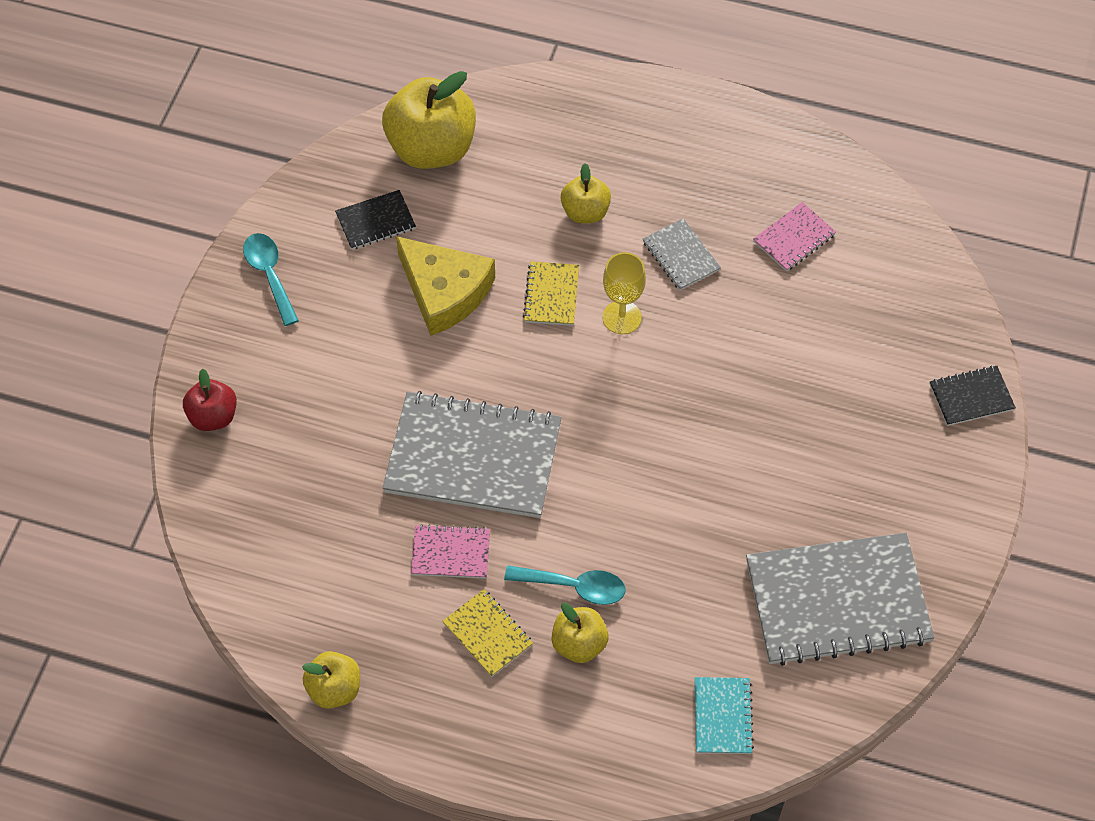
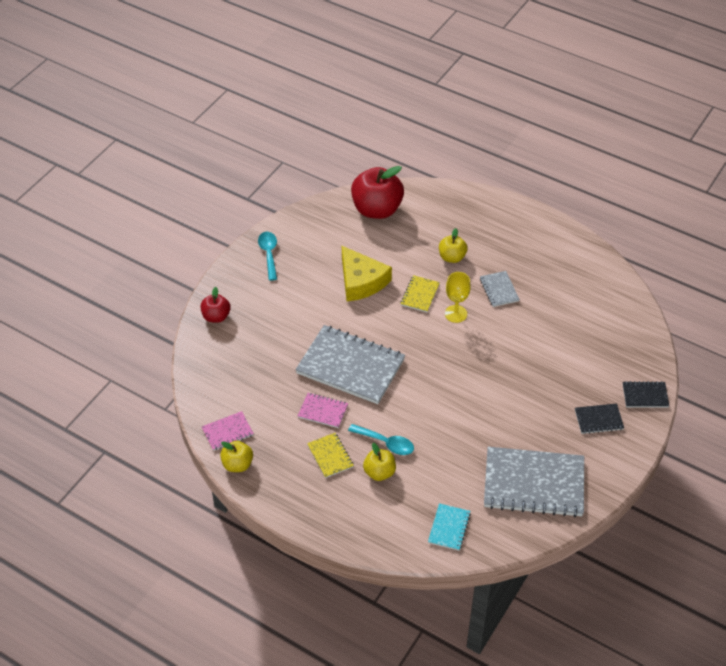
camera: 15 degrees right, 10 degrees down
(375, 221) = (334, 239): black notebook -> black notebook (598, 420)
(432, 148) = (377, 209): yellow apple -> red apple
(794, 238) = (566, 294): pink notebook -> pink notebook (227, 432)

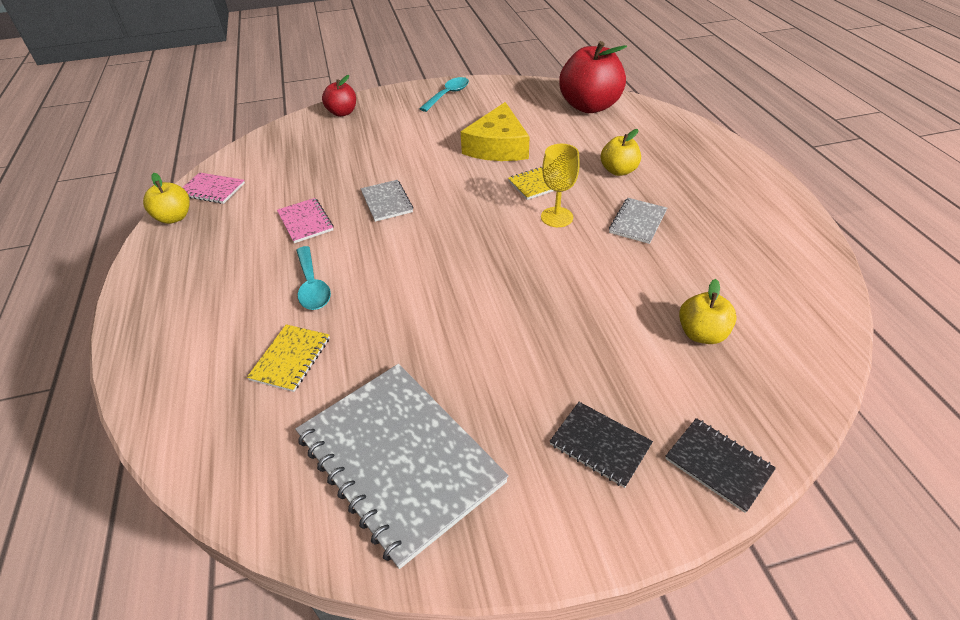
camera: 45 degrees right, 5 degrees down
(330, 456) = (248, 262): yellow notebook -> yellow notebook (291, 359)
(350, 366) = (387, 202): grey notebook -> grey notebook, size x0.46
(379, 472) = (262, 309): yellow apple -> yellow apple (701, 334)
(449, 528) = (229, 426): turquoise notebook -> none

